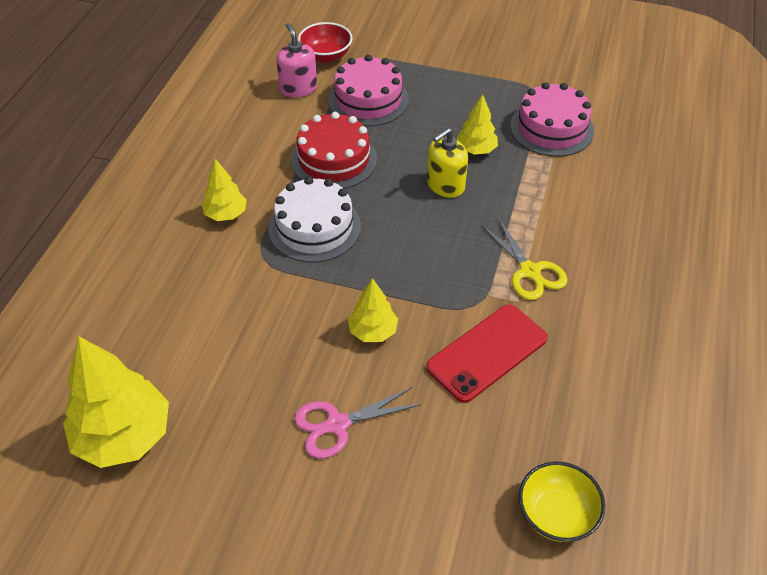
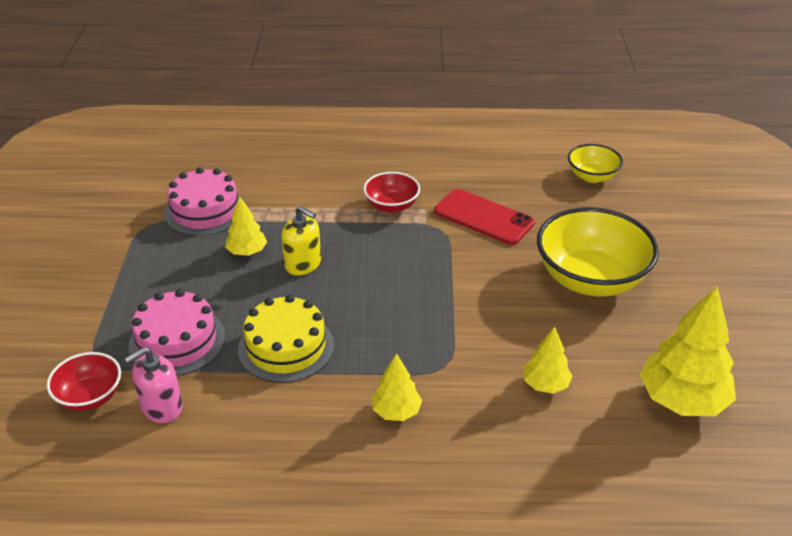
camera: 105 degrees left, 10 degrees down
(314, 227) = (390, 339): white cake -> none
(334, 159) = (286, 347): red cake -> yellow cake
(337, 424) = (590, 279): pink scissors -> yellow bowl
(373, 331) = (494, 277): yellow tree -> yellow tree (545, 385)
(529, 271) = (391, 206): yellow scissors -> red bowl

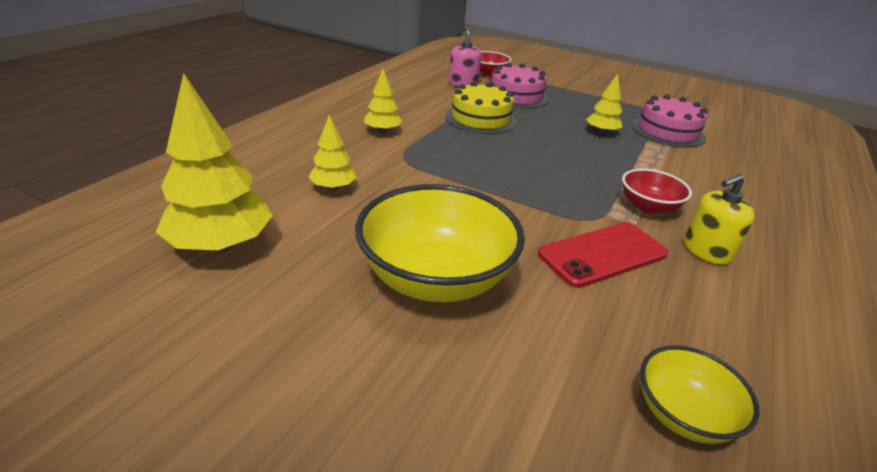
camera: 115 degrees right, 5 degrees down
(303, 264) = (573, 145): yellow soap dispenser -> yellow soap dispenser (706, 251)

